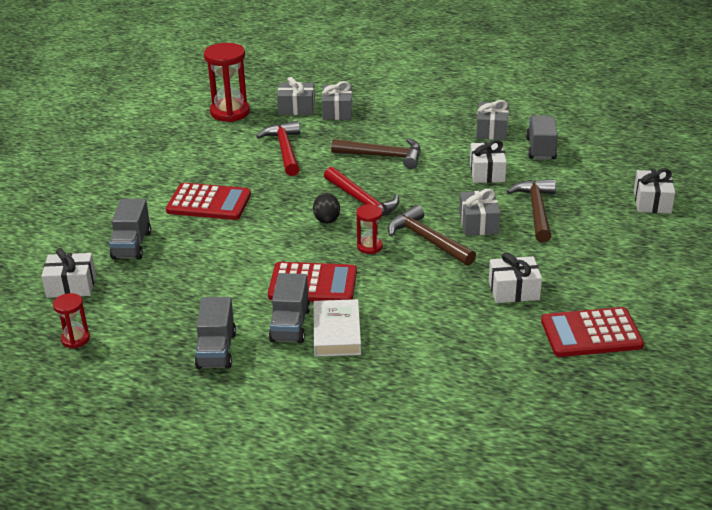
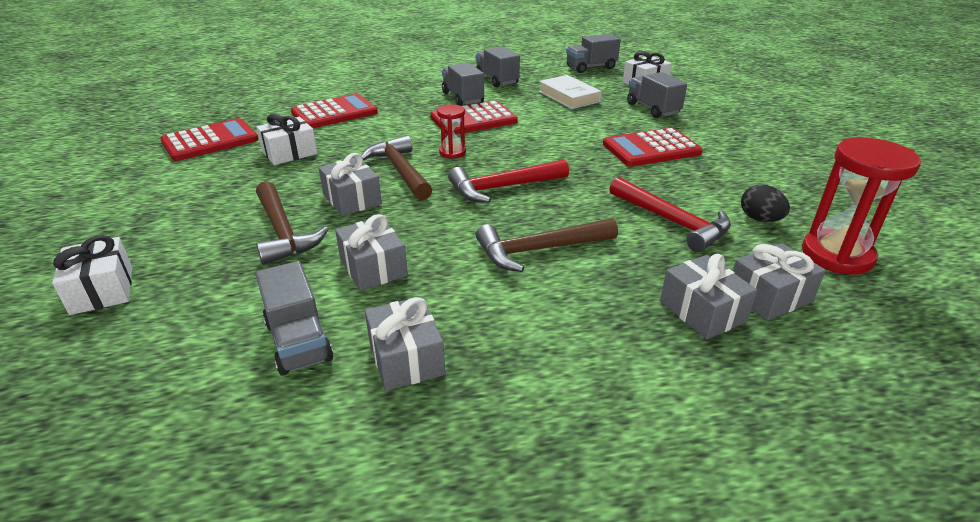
camera: 150 degrees right, 0 degrees up
(75, 339) = (591, 67): red hourglass -> grey truck
(326, 219) = (520, 163): black egg -> black egg (760, 219)
(337, 332) = (424, 101): white book -> white book (569, 96)
(362, 202) = (503, 188): red hammer -> red hammer turned 45 degrees counterclockwise
(427, 240) = (400, 171): brown hammer -> brown hammer turned 135 degrees counterclockwise
(447, 343) = (334, 113): none -> red calculator
(487, 172) = (373, 267): white gift -> grey gift

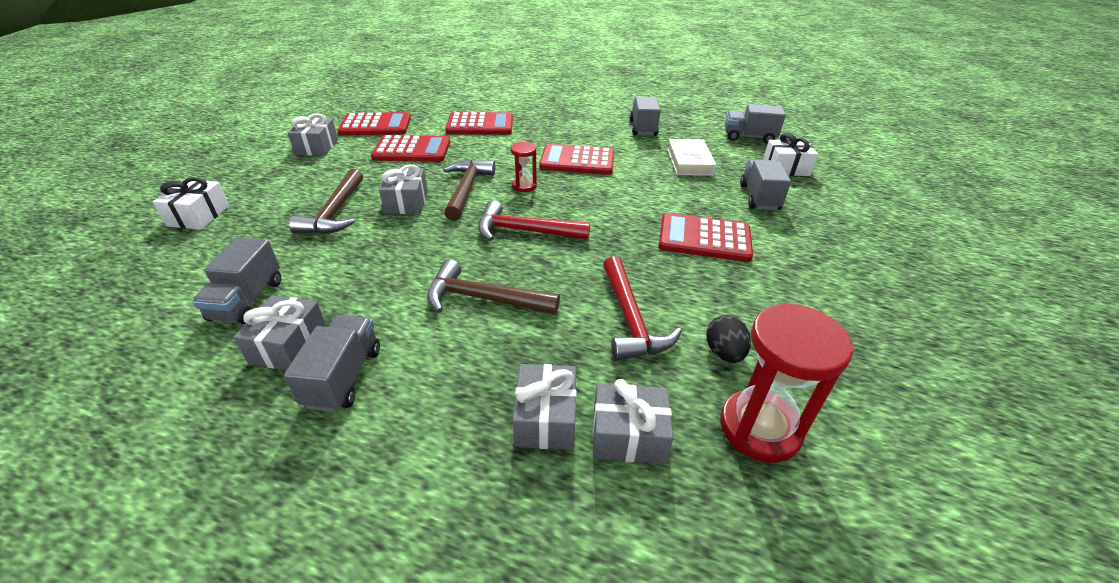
camera: 30 degrees right, 5 degrees up
(289, 153) = (412, 150): white gift -> red calculator
(373, 267) = (354, 263): grey gift -> grey gift (317, 147)
(462, 98) = (593, 138): grey truck -> grey truck (344, 377)

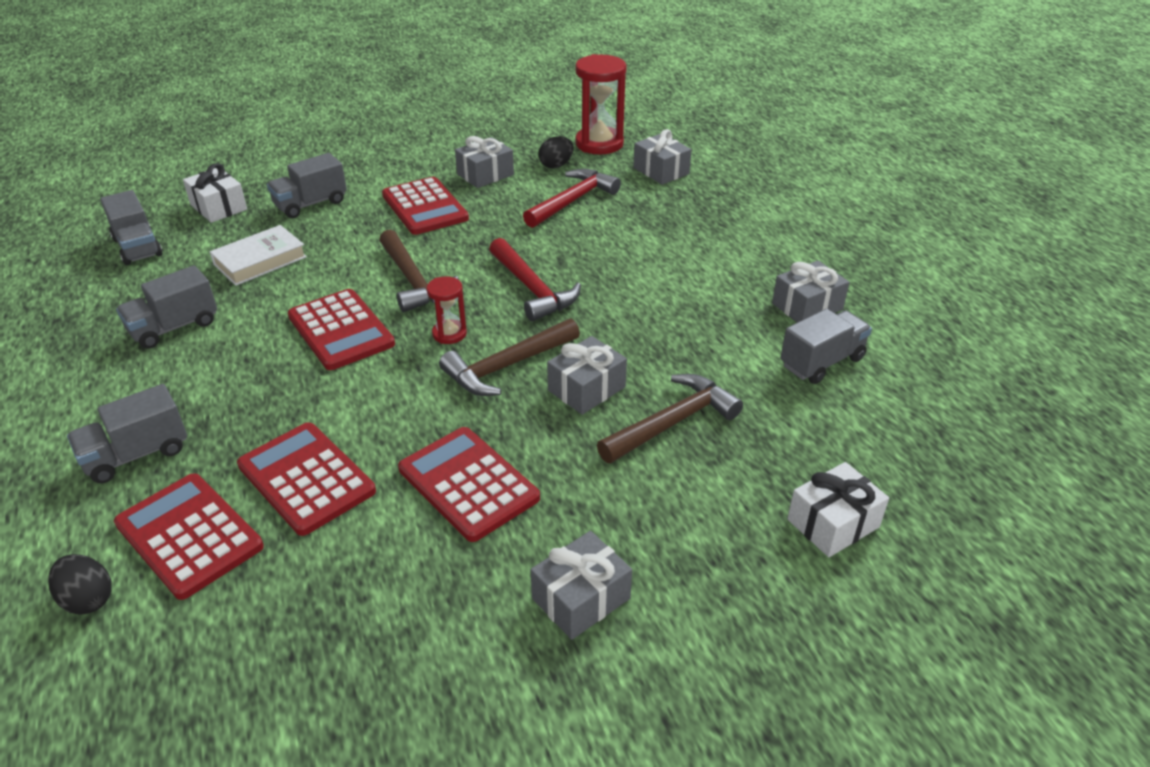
camera: 130 degrees left, 0 degrees up
(344, 377) = (782, 268): grey truck -> grey truck (136, 455)
(375, 125) = (433, 603): red calculator -> red calculator (189, 535)
(483, 299) = (642, 261): brown hammer -> brown hammer (413, 281)
(488, 87) = (88, 599): none -> black egg
(546, 418) = (690, 194): grey gift -> grey gift (485, 174)

